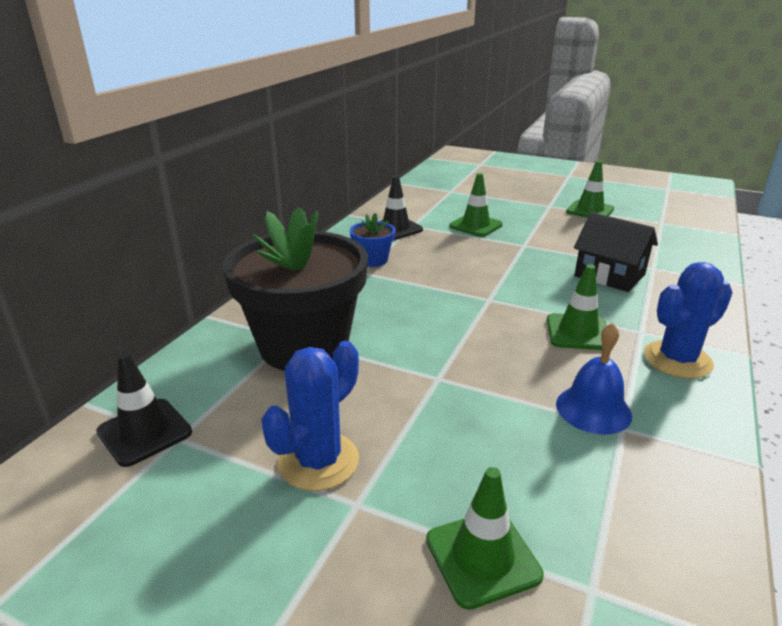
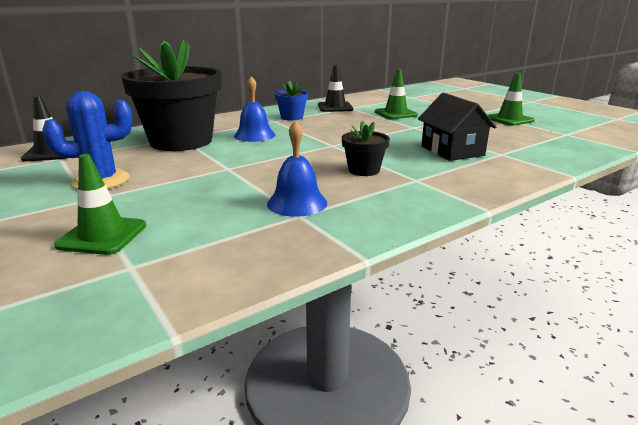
camera: 30 degrees right, 5 degrees down
(379, 306) = (254, 135): none -> blue bell
(578, 332) = (364, 170): green traffic cone -> black flower pot
(677, 360) = (415, 198): blue cactus -> none

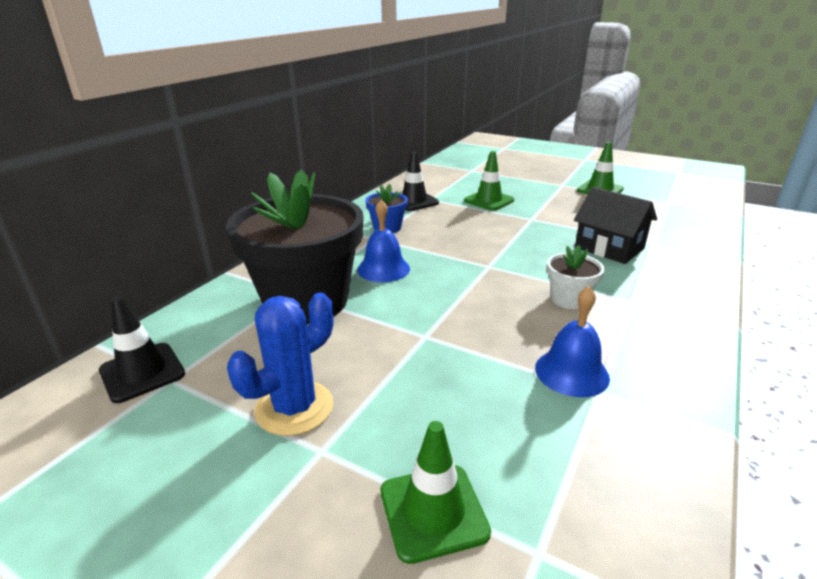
camera: 25 degrees left, 5 degrees up
(364, 170) = (569, 299): black flower pot -> white flower pot

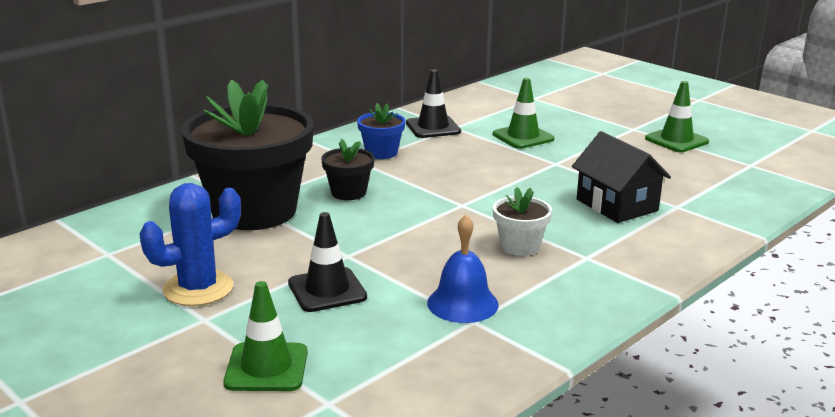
camera: 15 degrees right, 5 degrees down
(142, 372) = (86, 245): black traffic cone -> black traffic cone (327, 290)
(383, 269) = (348, 192): blue bell -> black flower pot

